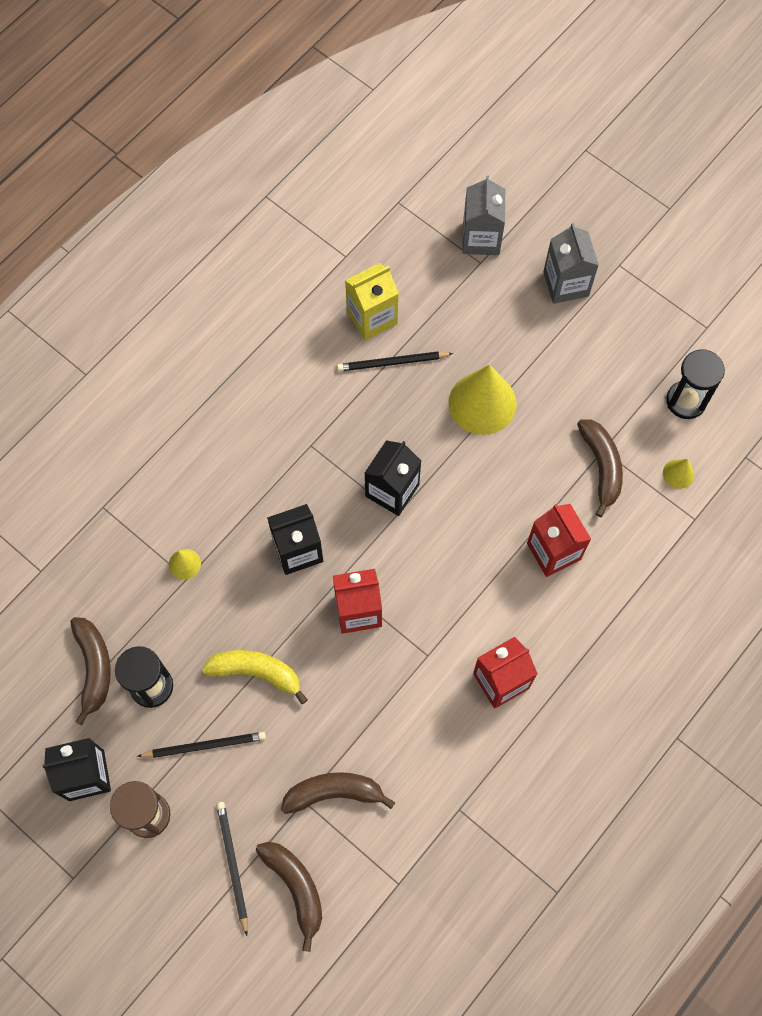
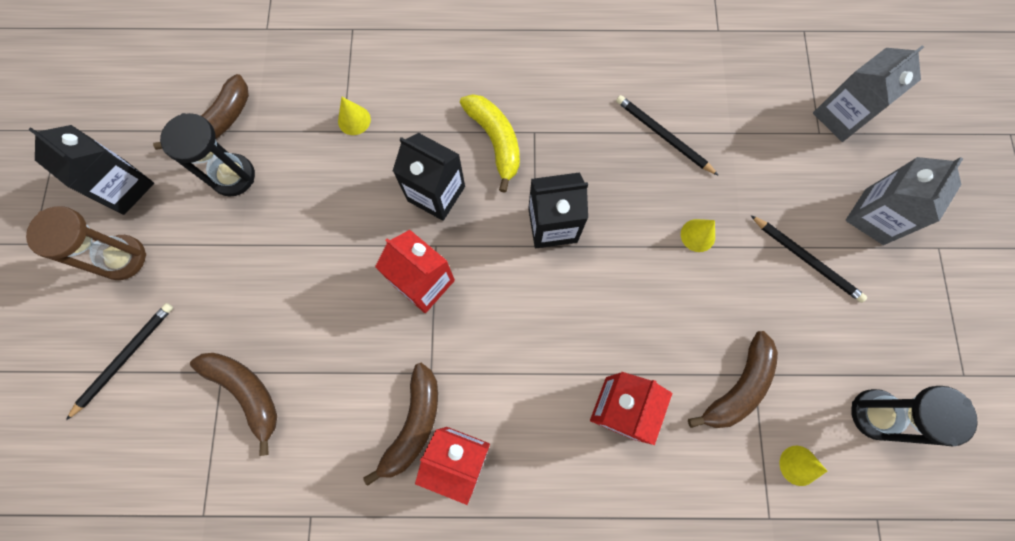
camera: 50 degrees right, 5 degrees up
(205, 745) = (213, 255): black pencil -> black pencil (807, 260)
(256, 672) = (305, 245): yellow banana -> yellow banana (495, 141)
(295, 887) = (139, 427): brown banana -> brown banana (413, 424)
(372, 317) = (687, 90): yellow carton -> none
(482, 403) = (697, 235): yellow cone -> yellow cone, size x0.45

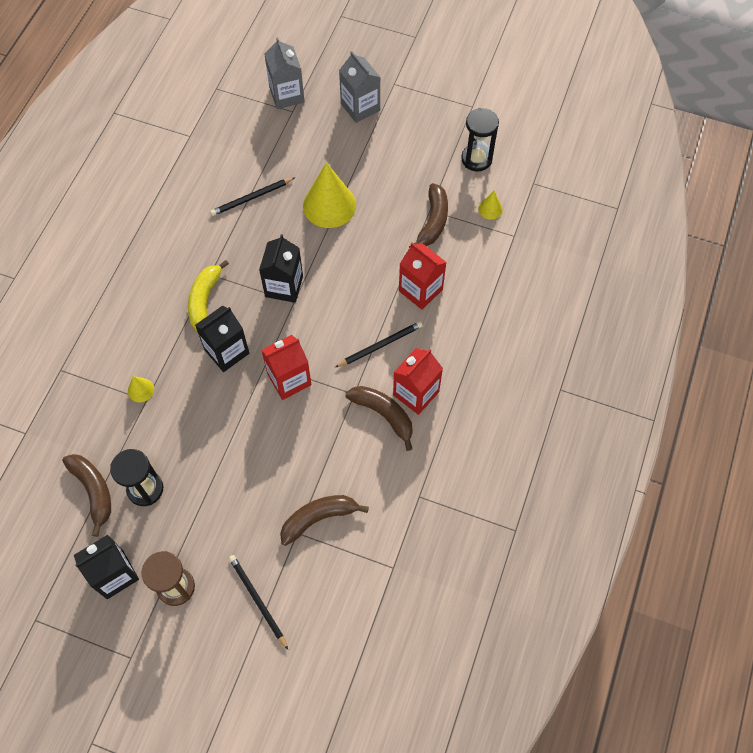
camera: 70 degrees left, 10 degrees down
(495, 141) = (205, 301): yellow banana -> yellow banana turned 75 degrees counterclockwise
(697, 235) = (329, 205): yellow cone -> yellow cone, size x2.20
(737, 386) = (433, 221): brown banana -> brown banana turned 45 degrees clockwise
(807, 260) = (371, 153): black pencil -> black pencil (380, 345)

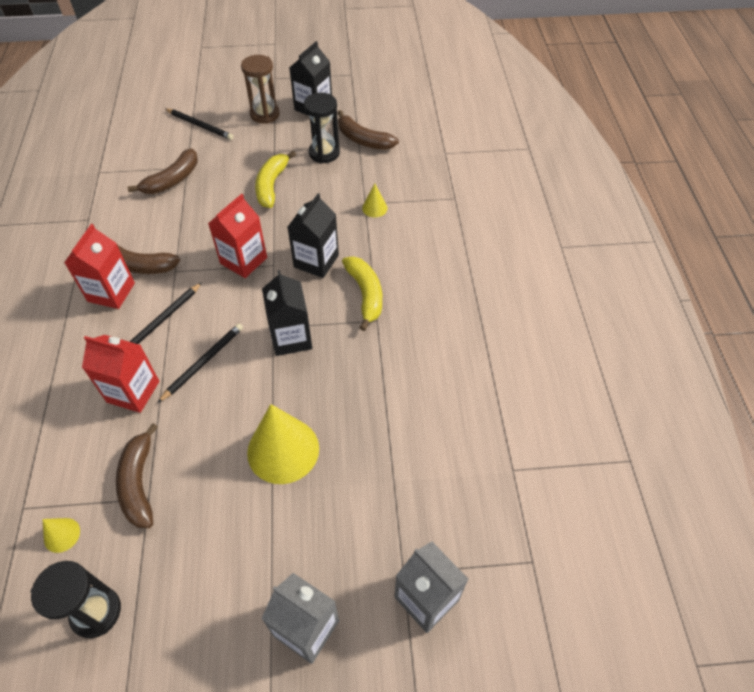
camera: 155 degrees right, 10 degrees down
(221, 464) = (272, 185): none -> yellow banana
(251, 198) = (383, 420): black pencil -> black pencil (203, 362)

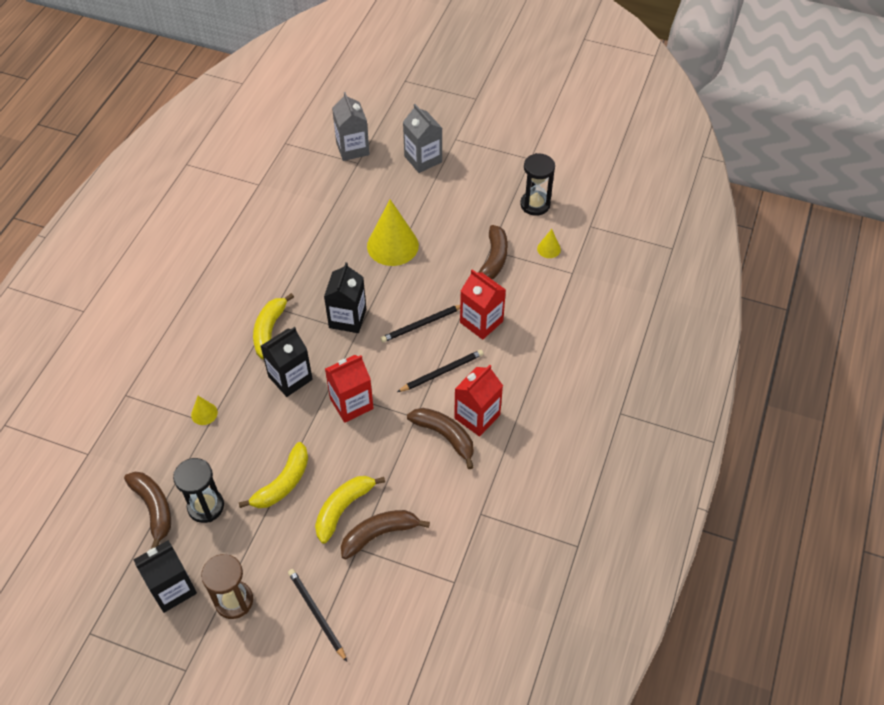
camera: 155 degrees left, 0 degrees up
(211, 186) = (343, 508): none -> yellow banana

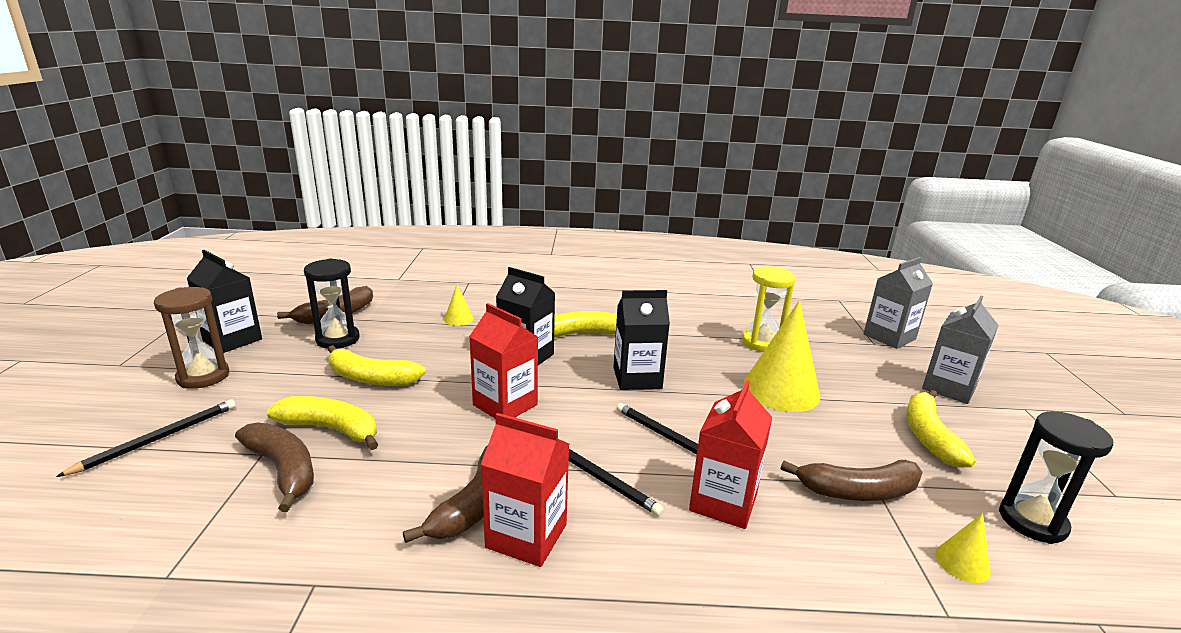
camera: 70 degrees right, 30 degrees down
(330, 226) = (761, 343): none -> yellow hourglass
(463, 201) = (929, 436): none -> yellow banana

